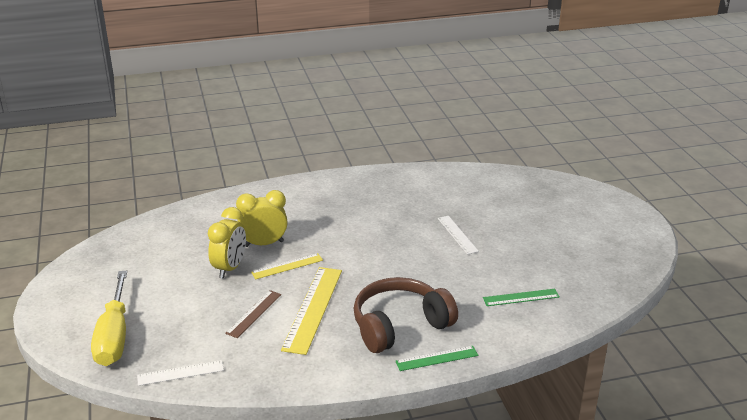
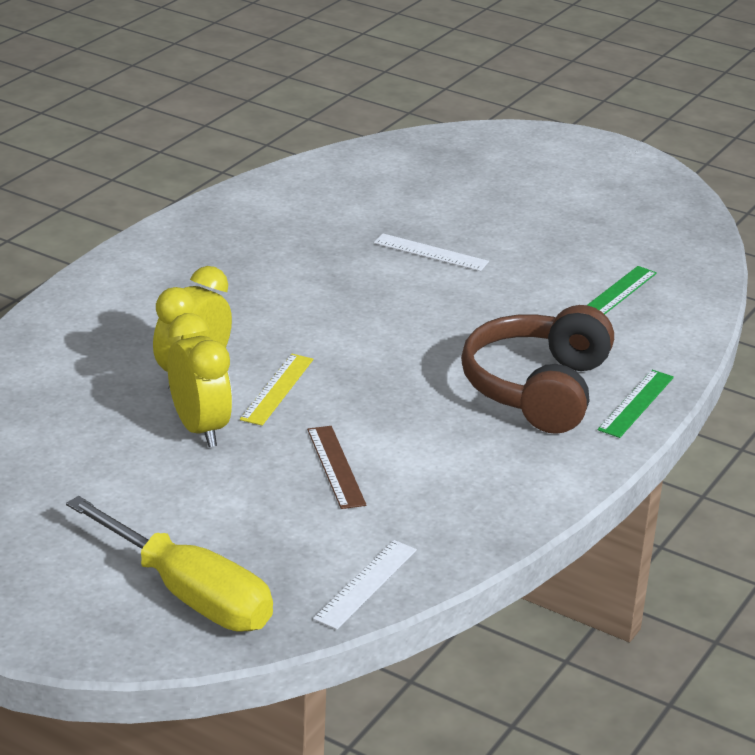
camera: 45 degrees left, 0 degrees up
(312, 309) = (401, 423): yellow ruler -> none

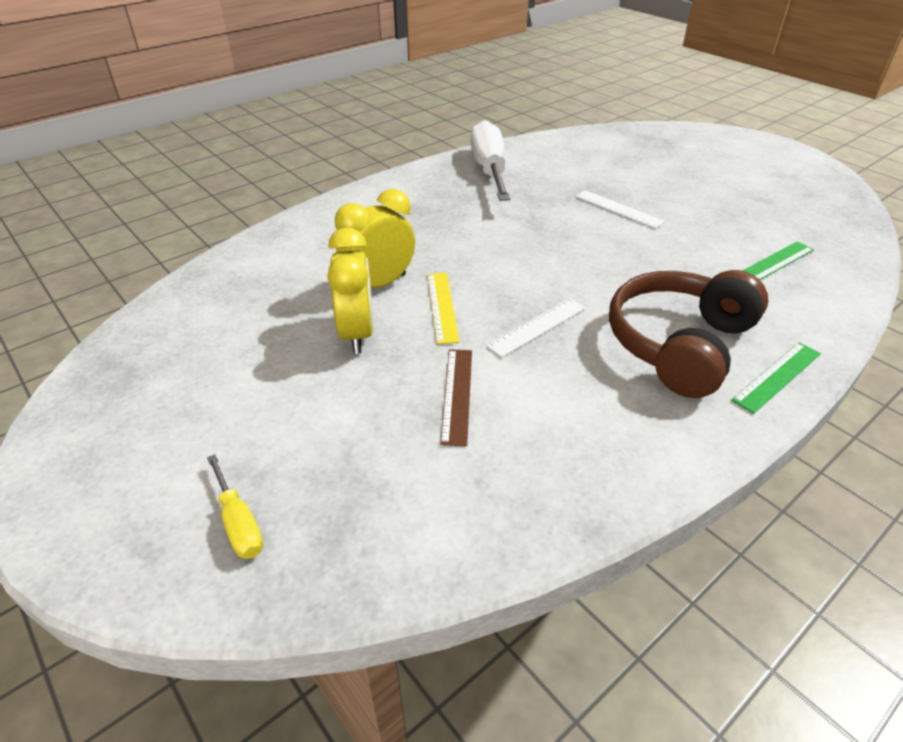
camera: 20 degrees right, 10 degrees up
(189, 594) = (239, 523): yellow screwdriver -> yellow screwdriver, size x0.48
(251, 220) = (489, 170): none -> white screwdriver
(277, 389) = (442, 306): yellow ruler -> yellow ruler turned 45 degrees counterclockwise
(365, 584) = (423, 552): white ruler -> white ruler (537, 326)

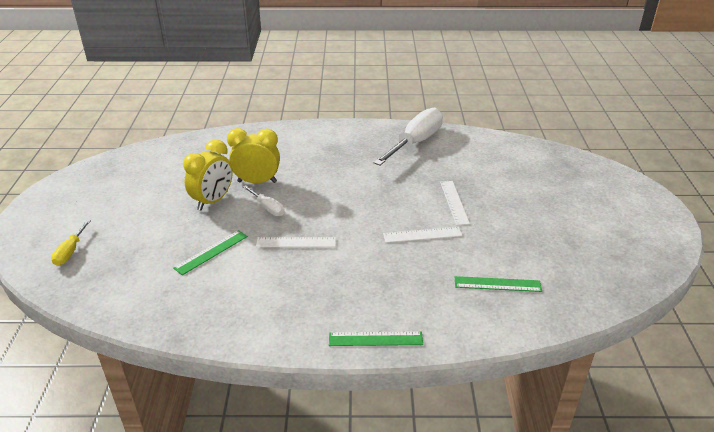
camera: 40 degrees right, 5 degrees down
(442, 306) = (268, 208): yellow ruler -> white screwdriver
(457, 394) = (211, 252): brown ruler -> green ruler
(643, 252) = (422, 235): none -> white ruler
(679, 345) = (352, 292): brown headphones -> none

